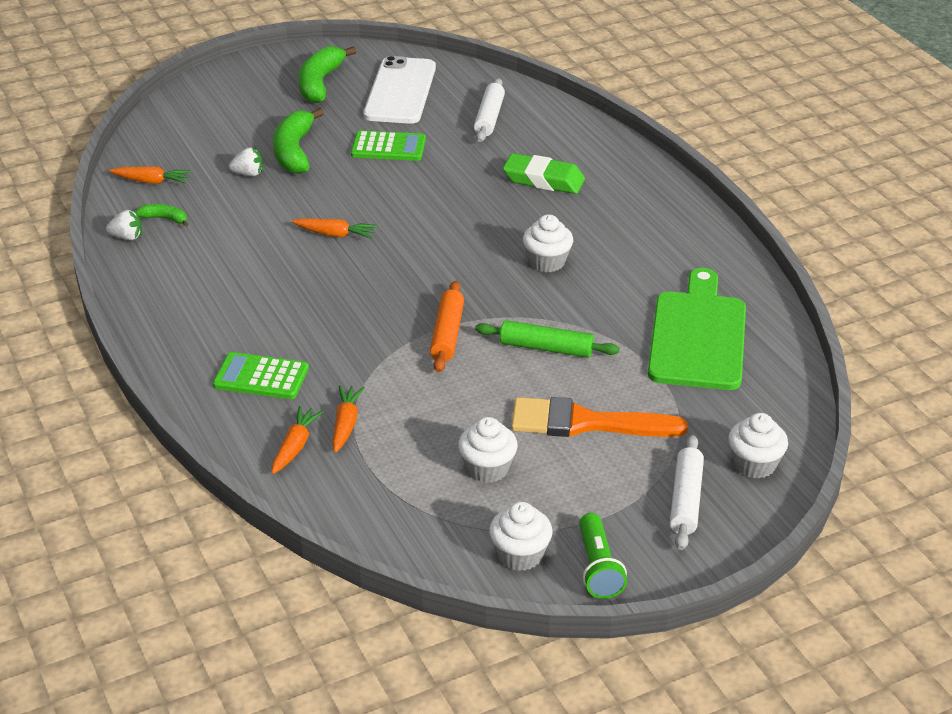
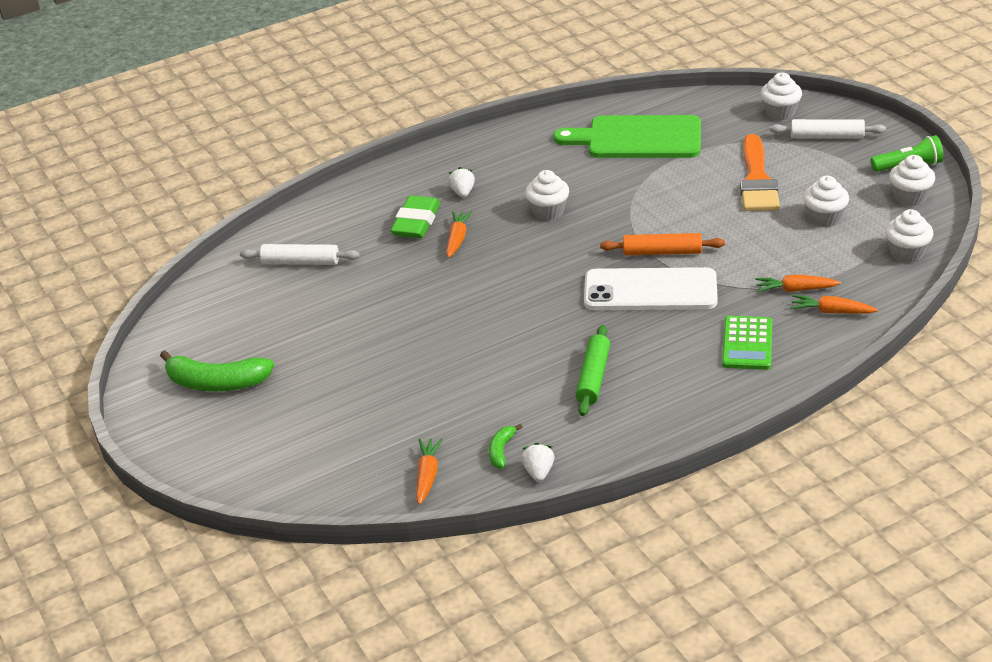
camera: 90 degrees left, 0 degrees up
(248, 174) = (409, 406): white strawberry -> white strawberry (462, 192)
(294, 151) = (364, 380): green banana -> none
(335, 234) = (519, 332): orange carrot -> orange carrot (457, 239)
(388, 147) = (356, 319): green calculator -> none
(393, 529) = (907, 253): none -> white cupcake
(400, 91) = (241, 324): white phone -> white phone (650, 290)
(546, 348) = (669, 203): green rolling pin -> green rolling pin (593, 377)

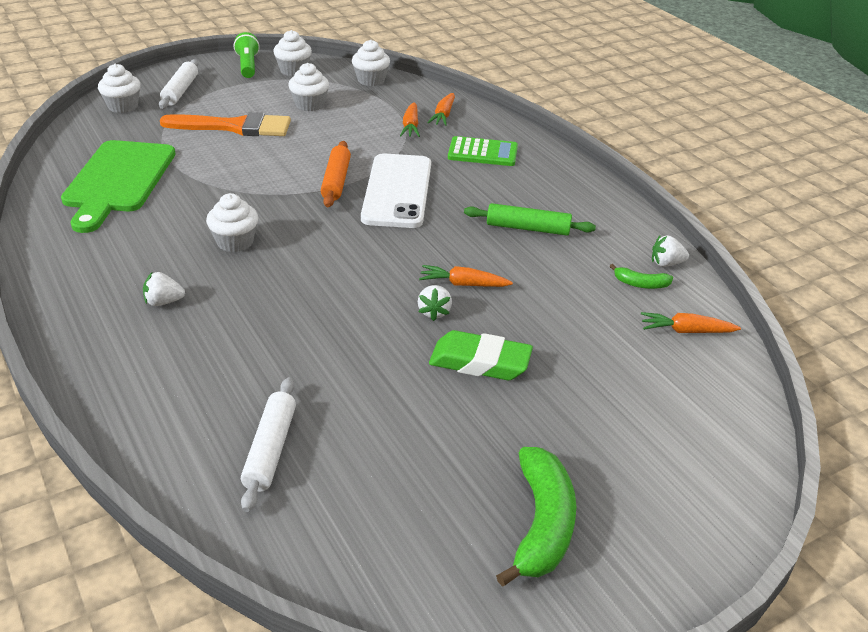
camera: 95 degrees left, 0 degrees up
(416, 222) = (215, 340): green eraser -> green eraser (480, 362)
(453, 324) = (434, 312): none -> white strawberry
(457, 239) = (265, 307): orange carrot -> orange carrot (463, 284)

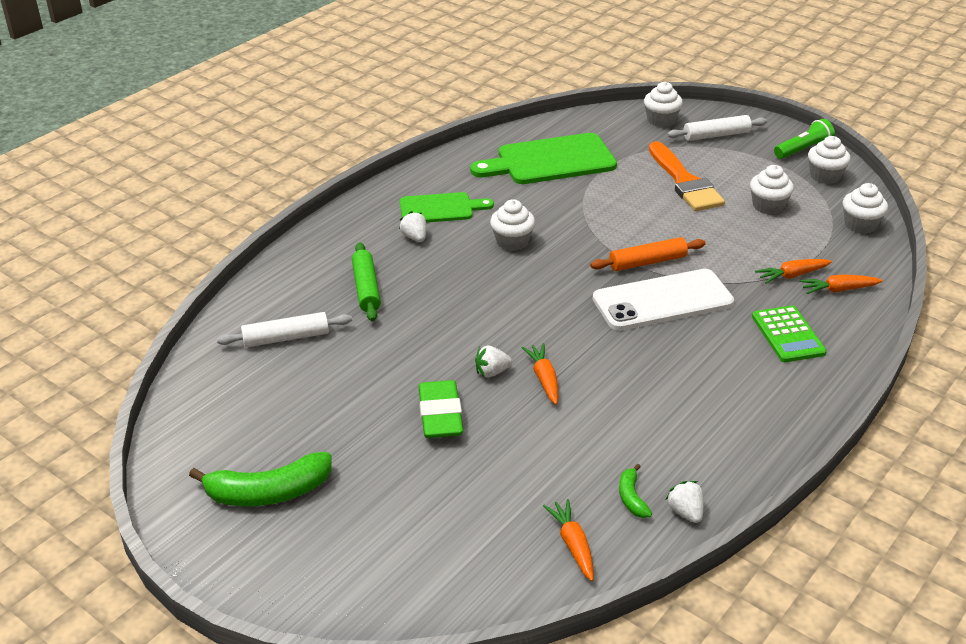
camera: 70 degrees right, 0 degrees up
(127, 270) = (440, 209): none -> green cutting board
(528, 228) = (669, 398): green rolling pin -> green rolling pin (366, 288)

